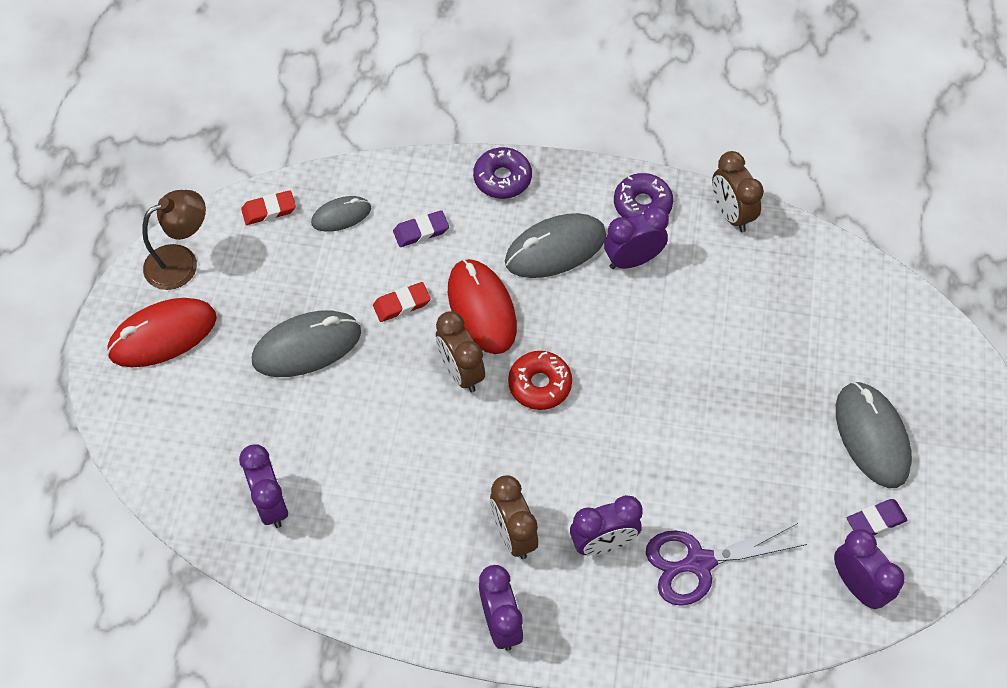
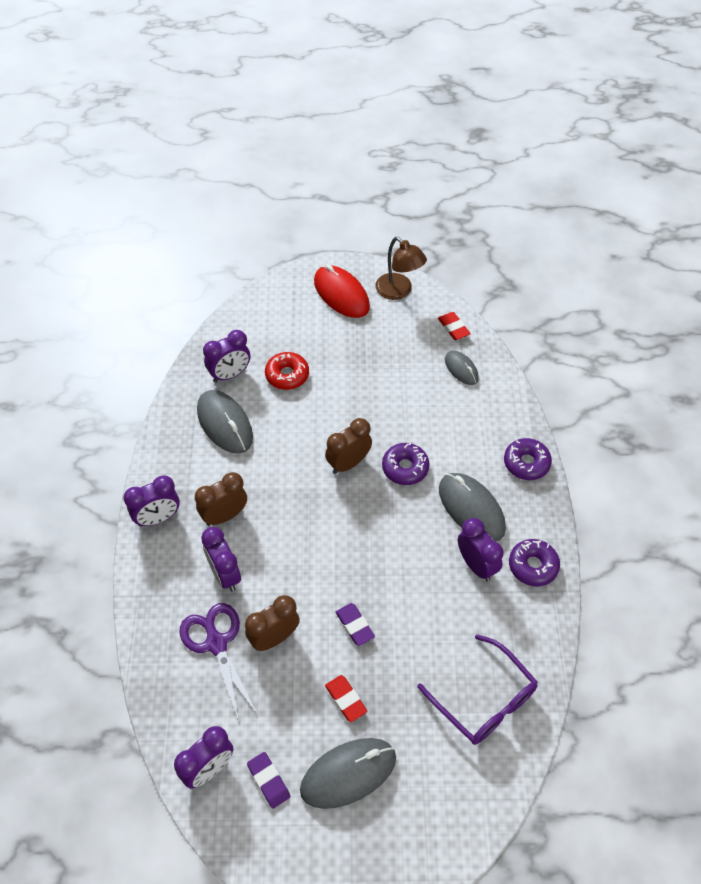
camera: 80 degrees right, 5 degrees down
(307, 347) = (349, 370): grey mouse -> grey mouse (224, 424)
(402, 304) = (396, 418): red eraser -> red eraser (345, 699)
(421, 231) = (462, 419): purple eraser -> purple eraser (354, 626)
(482, 308) = (405, 468): red mouse -> purple donut
(540, 385) = (348, 515): red donut -> red donut (287, 375)
(731, 214) = (545, 637): brown clock -> brown clock (274, 638)
(797, 287) = (484, 700): none -> purple glasses

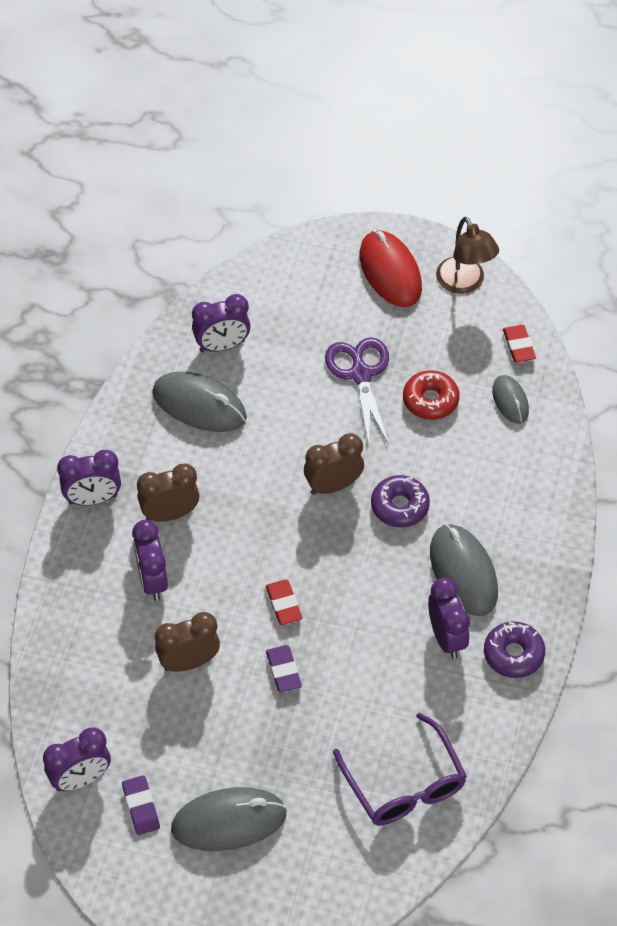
camera: 15 degrees right, 0 degrees up
(216, 643) = (123, 653): purple scissors -> purple scissors (360, 374)
(224, 424) = (199, 405): grey mouse -> grey mouse turned 45 degrees counterclockwise
(287, 375) = (291, 362): red donut -> red donut (430, 400)
(345, 699) = (249, 746): red eraser -> red eraser (283, 604)
(526, 463) = (550, 534): purple donut -> none

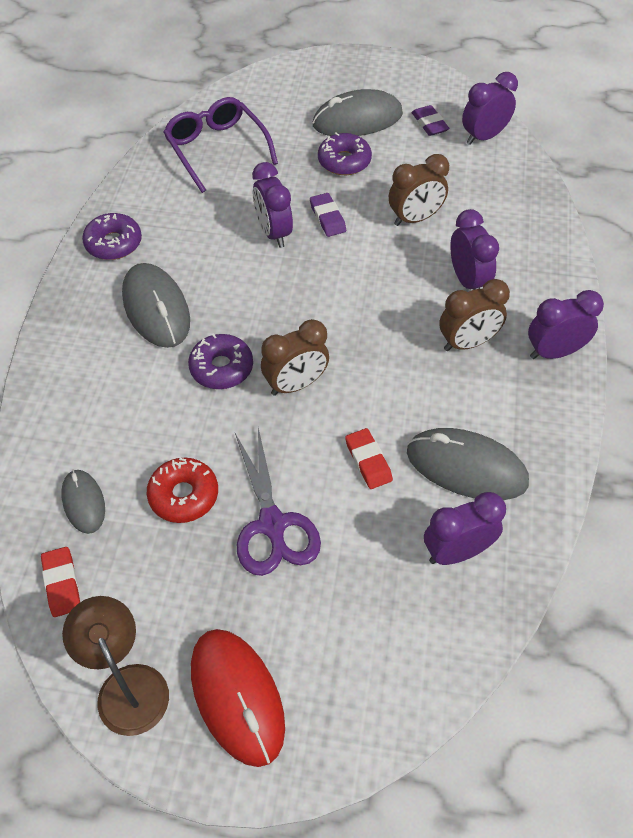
camera: 175 degrees right, 0 degrees up
(254, 752) = (344, 161): none -> purple donut
(283, 604) = (335, 269): red eraser -> red eraser (368, 461)
(446, 638) = (176, 252): purple clock -> purple clock (273, 233)

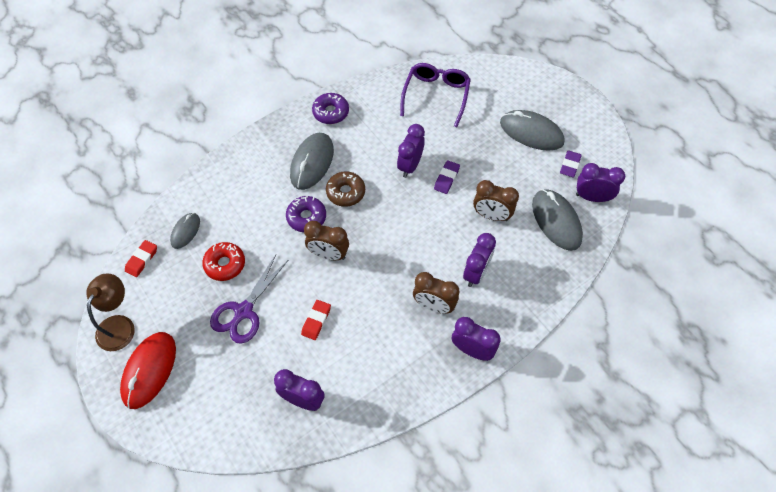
camera: 45 degrees right, 5 degrees up
(235, 309) = (345, 192): none -> brown donut
(344, 161) = (494, 152): purple donut -> none
(466, 467) = (355, 366): grey mouse -> grey mouse (556, 221)

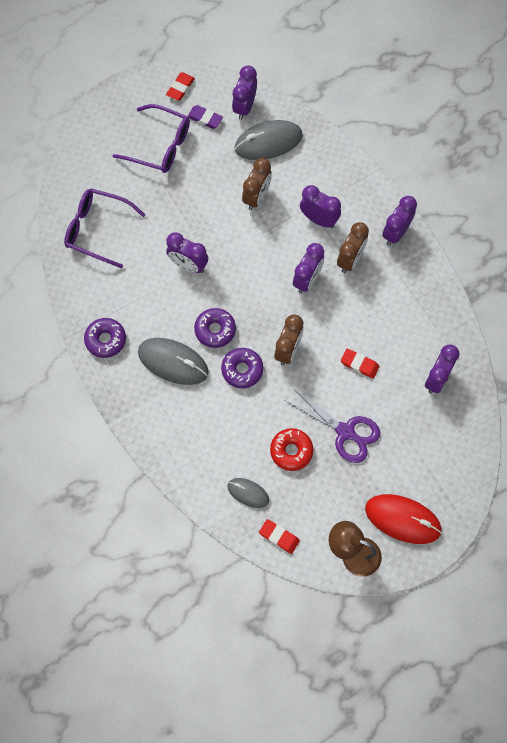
camera: 85 degrees left, 10 degrees up
(345, 192) = (215, 330): brown donut -> purple donut
(406, 266) = (307, 280): none -> purple clock
(446, 178) = (208, 232): purple eraser -> none
(531, 132) = (160, 145): grey mouse -> purple glasses
(598, 142) = (180, 88): none -> red eraser

